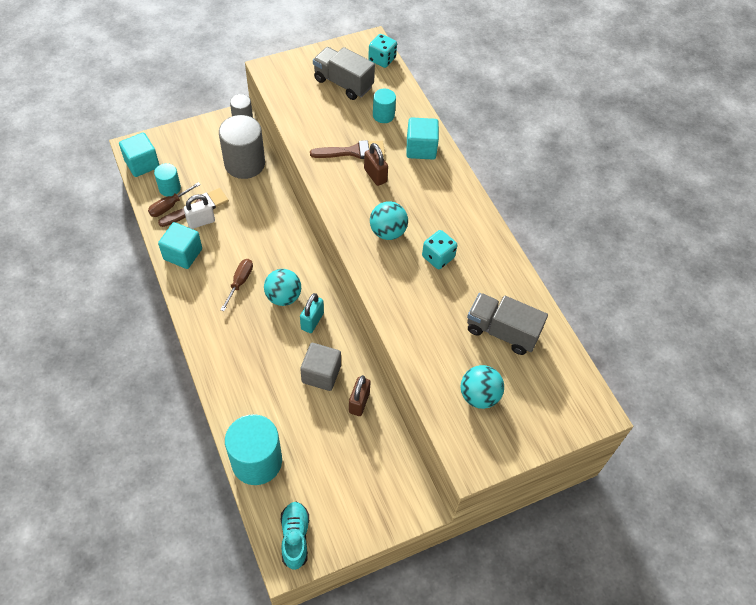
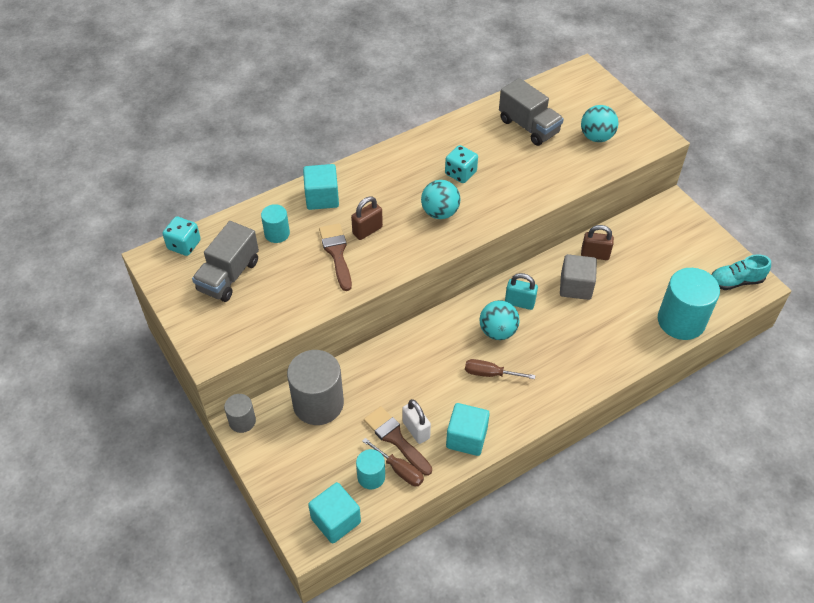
camera: 95 degrees left, 5 degrees down
(502, 332) = (528, 126): grey truck -> grey truck turned 60 degrees counterclockwise

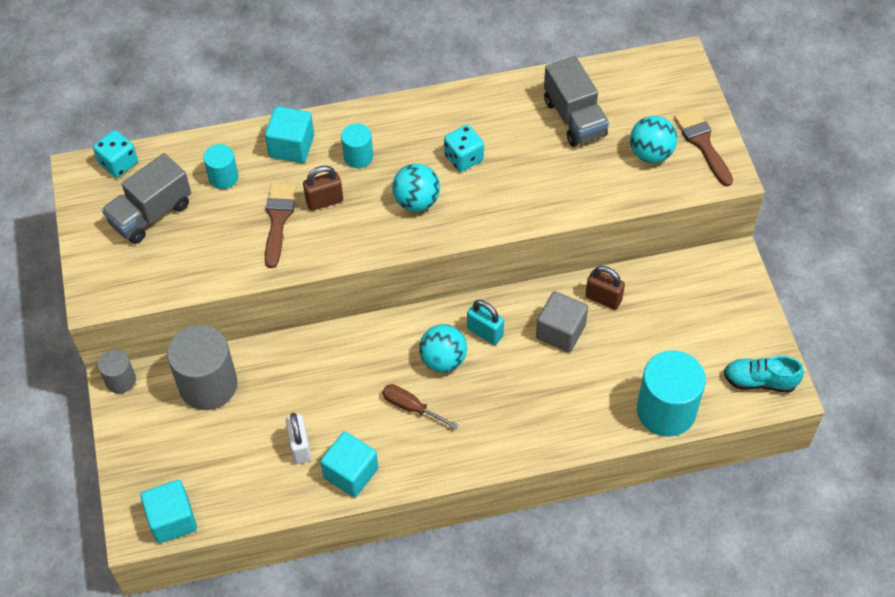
camera: 20 degrees right, 5 degrees up
(371, 477) = (229, 484): turquoise cylinder -> turquoise cylinder (358, 156)
(395, 438) = (273, 450): brown brush -> brown brush (702, 143)
(399, 469) = (262, 485): brown screwdriver -> none

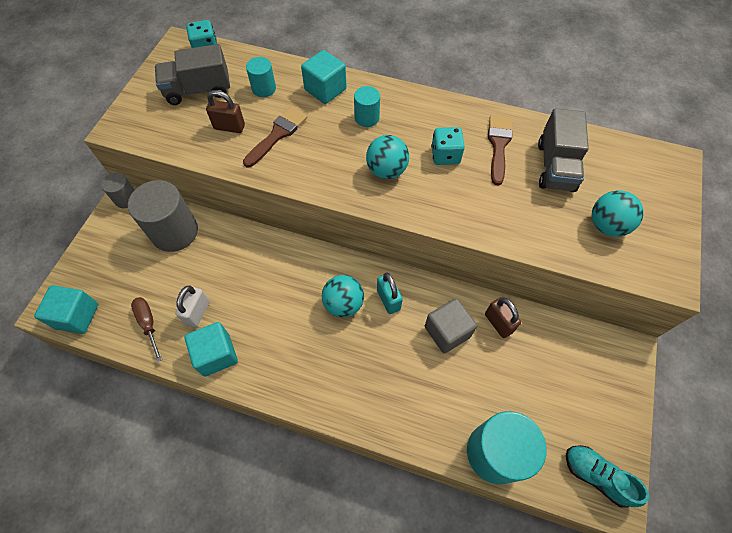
camera: 30 degrees right, 5 degrees up
(324, 201) = (319, 137): brown padlock -> brown padlock (229, 127)
(411, 407) = (295, 328): brown screwdriver -> brown screwdriver (148, 324)
(702, 143) = (660, 239): brown brush -> brown brush (498, 145)

